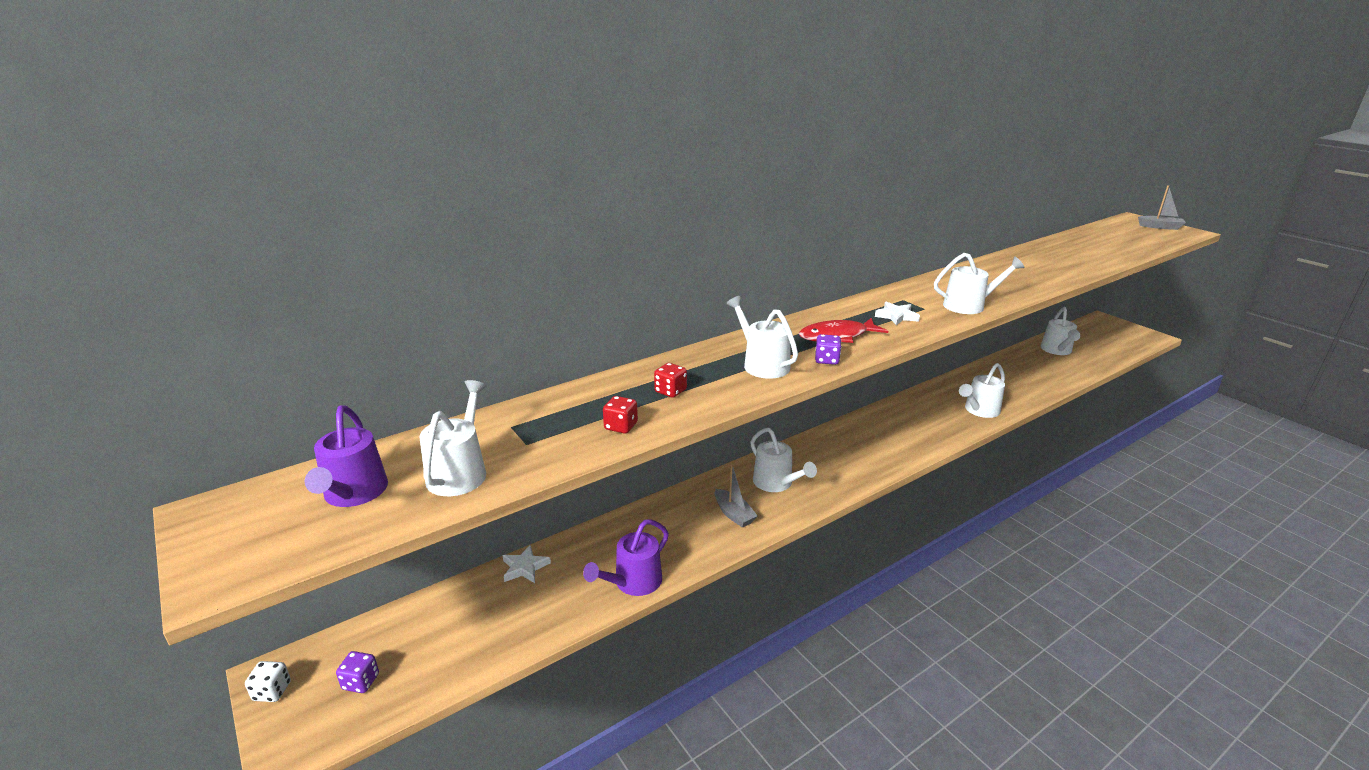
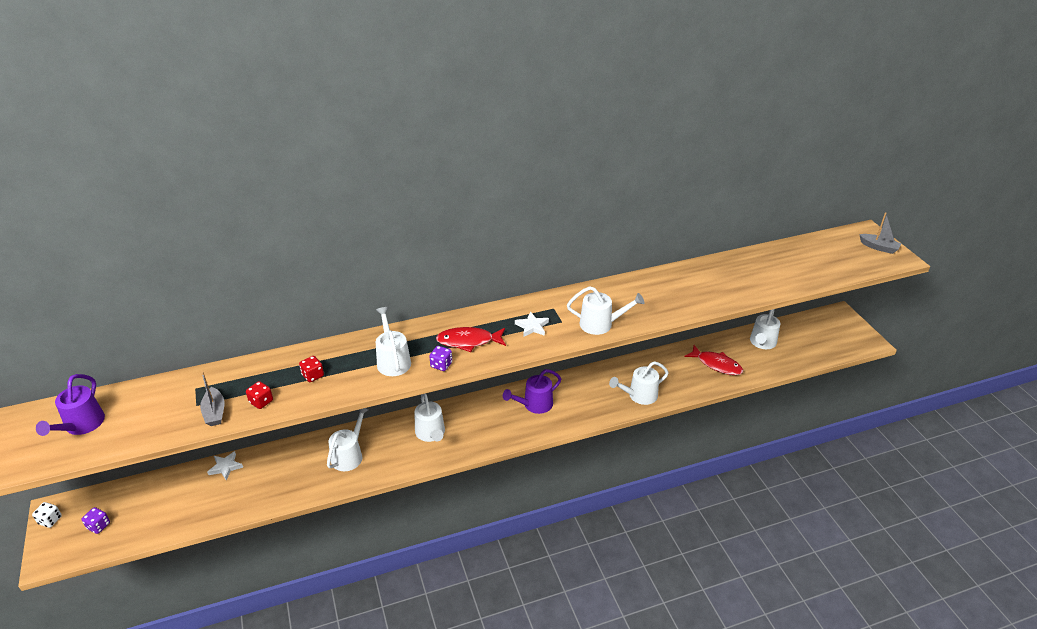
camera: 15 degrees right, 10 degrees up
(460, 472) = (146, 420): white watering can -> white watering can (349, 455)
(633, 583) = (287, 494): purple watering can -> purple watering can (534, 405)
(733, 514) = (384, 454): grey boat -> grey boat (215, 412)
(1031, 373) = (716, 364): none -> red fish

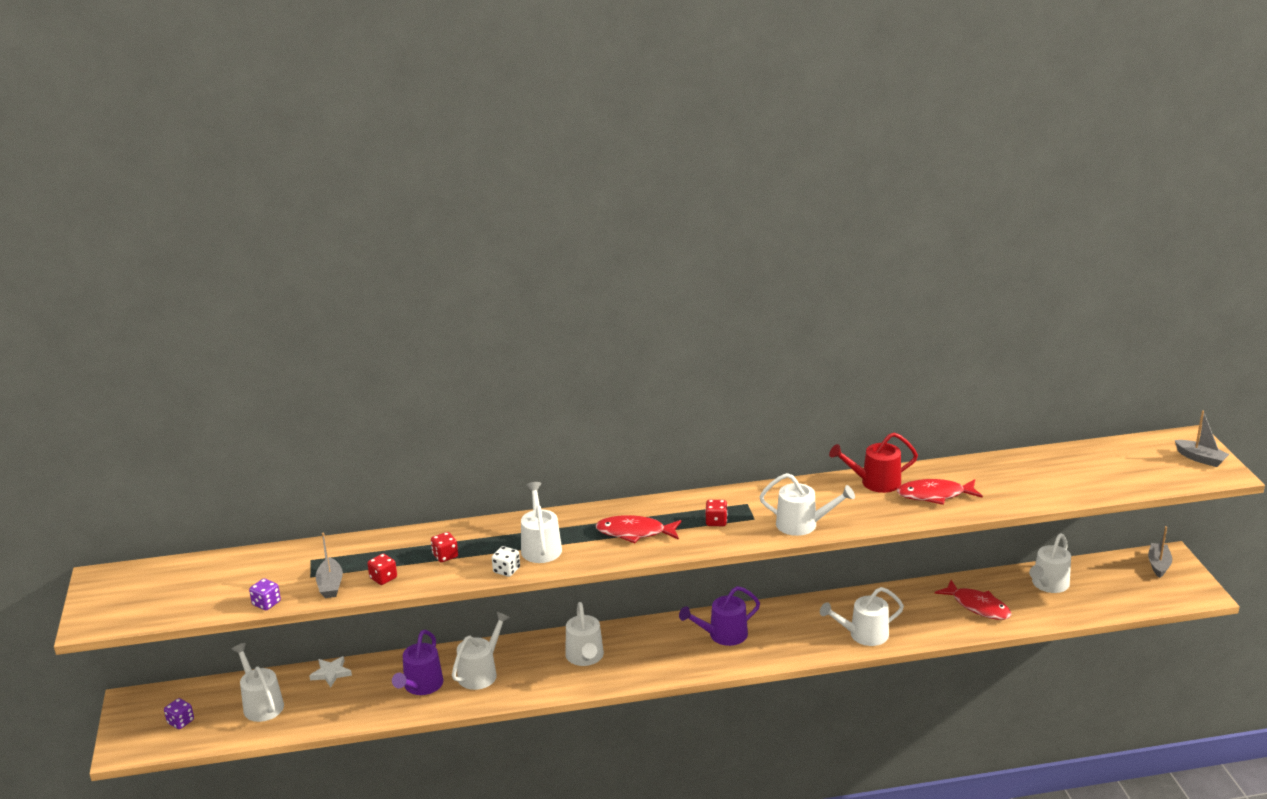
camera: 10 degrees right, 10 degrees down
(50, 520) = (127, 711): white dice -> white dice (506, 570)
(81, 425) = (184, 587): purple watering can -> purple watering can (421, 686)
(168, 502) = (261, 704): none -> white watering can
(441, 365) = (597, 555): purple dice -> purple dice (266, 603)
(532, 326) = (716, 522): white star -> red dice
(648, 283) = (875, 482): none -> red watering can
(695, 291) = (934, 495): none -> red fish
(834, 321) = (1158, 565): none -> grey boat

